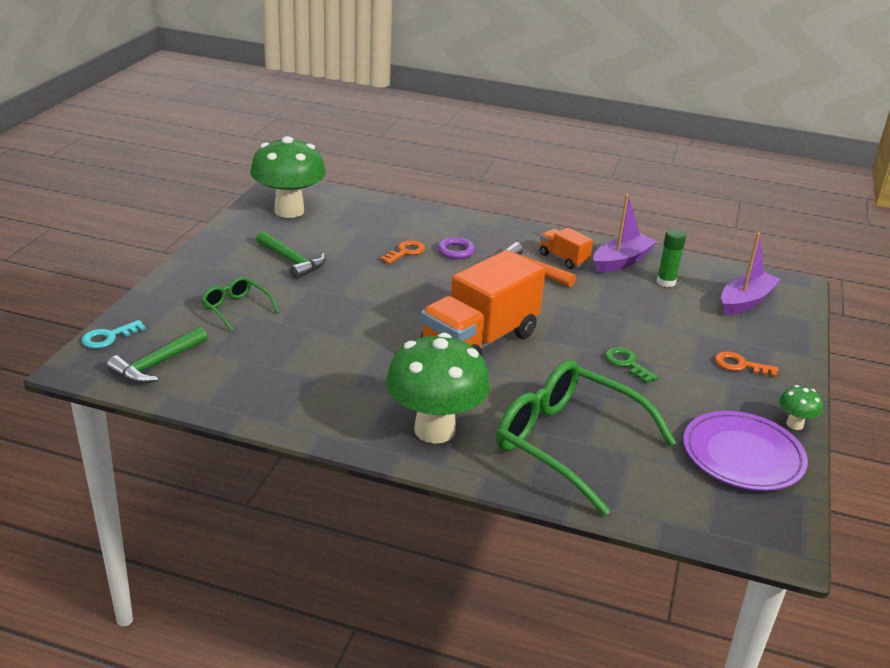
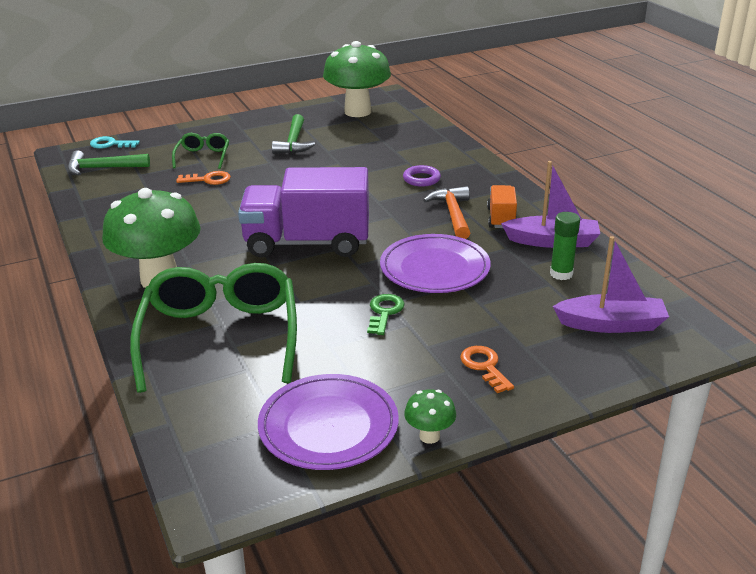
camera: 50 degrees right, 0 degrees up
(405, 252) = (382, 165): orange key -> orange key (208, 179)
(479, 341) = (307, 243): orange truck -> purple truck
(595, 316) = (434, 268): none -> purple plate

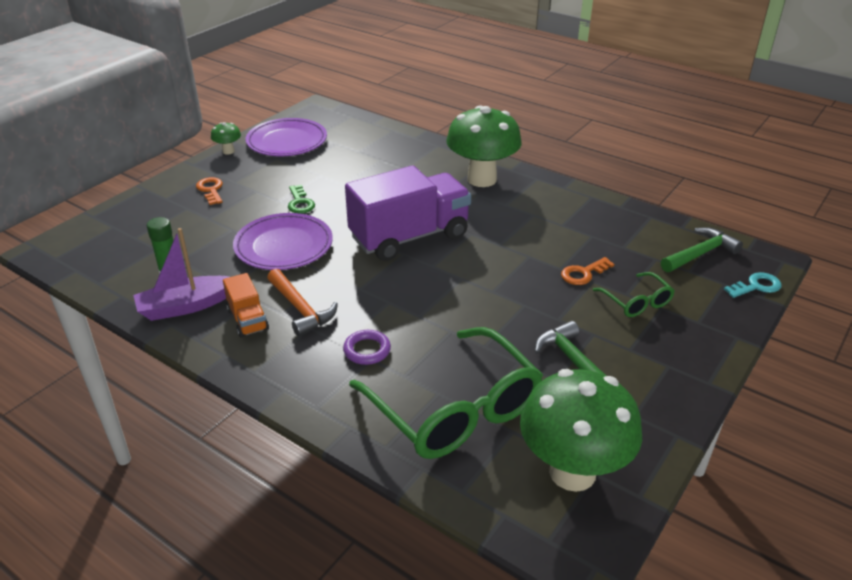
camera: 150 degrees right, 5 degrees up
(220, 337) = (394, 161): green glasses -> green glasses (455, 409)
(484, 366) = (211, 190): orange key -> orange key turned 150 degrees counterclockwise
(611, 324) = (123, 241): purple boat -> none

